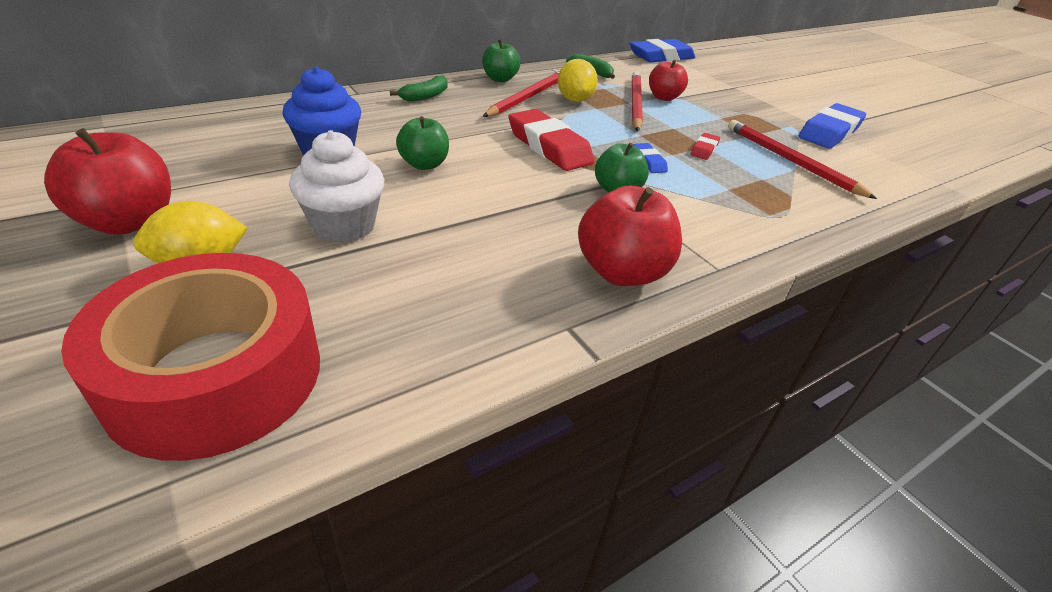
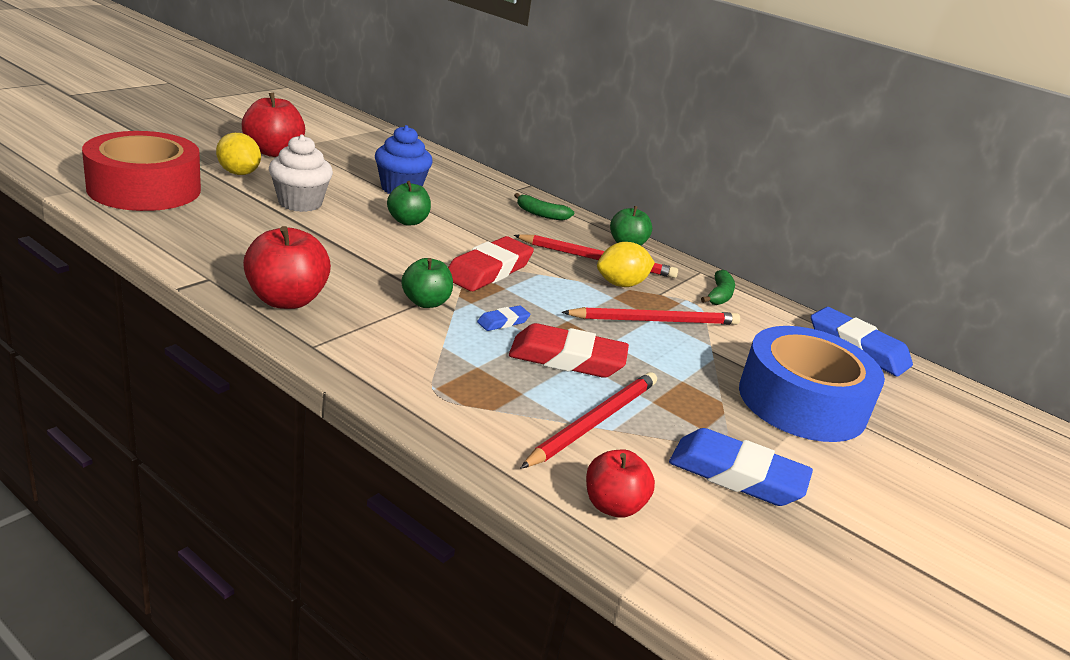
camera: 70 degrees right, 10 degrees down
(663, 97) = (699, 341): red apple -> red apple (613, 506)
(704, 149) = (567, 359): red eraser -> red eraser, size x2.11
(734, 91) = (802, 402): none -> blue tape

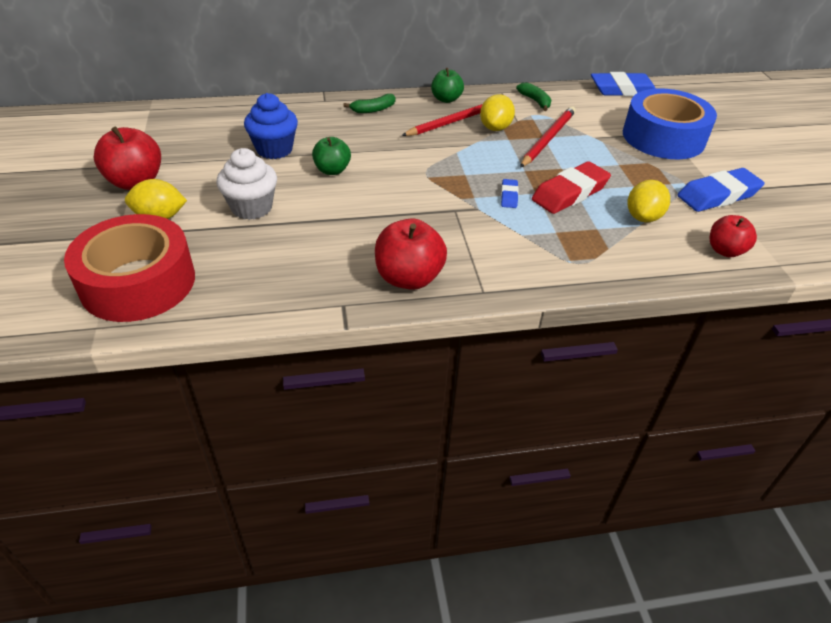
camera: 45 degrees left, 15 degrees up
(426, 302) = (460, 216): green apple -> none
(489, 271) = (437, 170): red eraser -> none
(594, 422) = (643, 217): red pencil -> yellow lemon

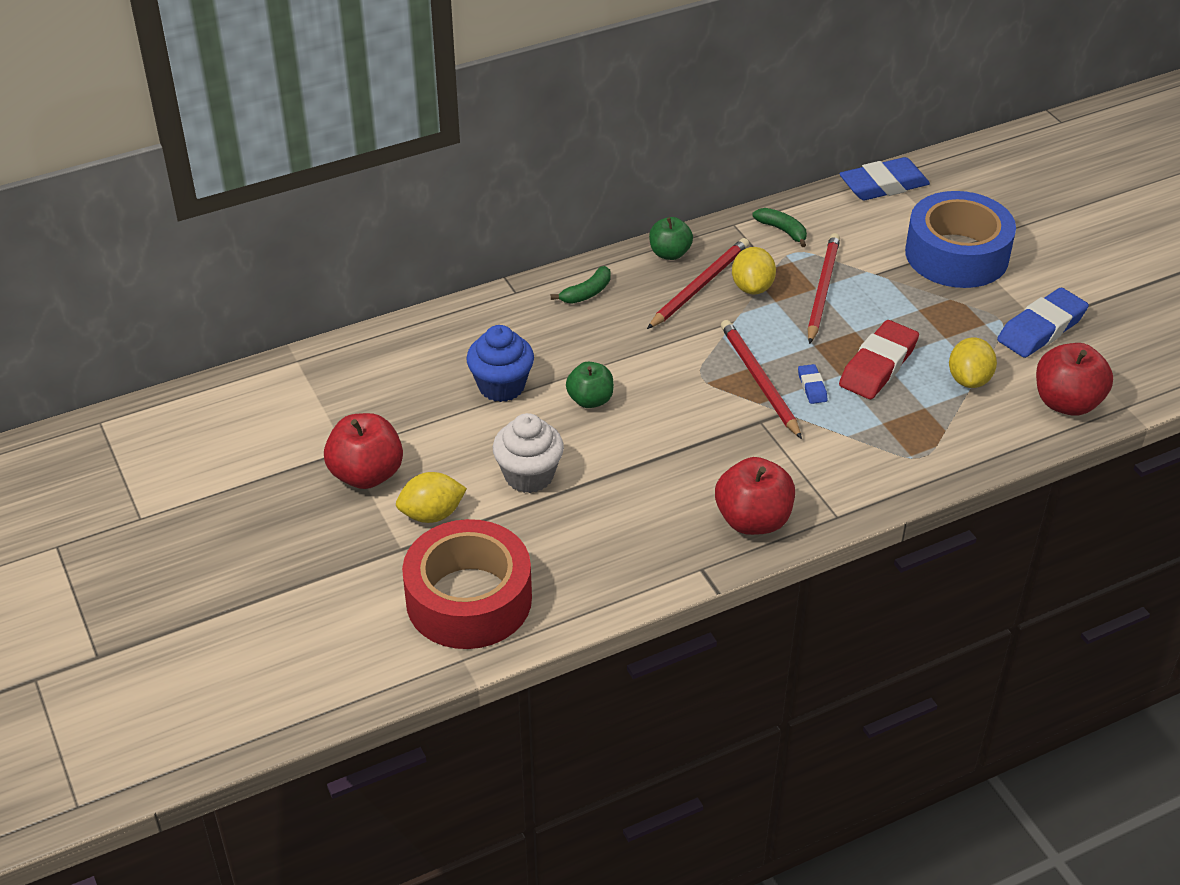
camera: 15 degrees left, 0 degrees up
(469, 183) = (759, 380): none -> red pencil
(725, 251) = (1066, 403): red apple -> red apple, size x1.55

